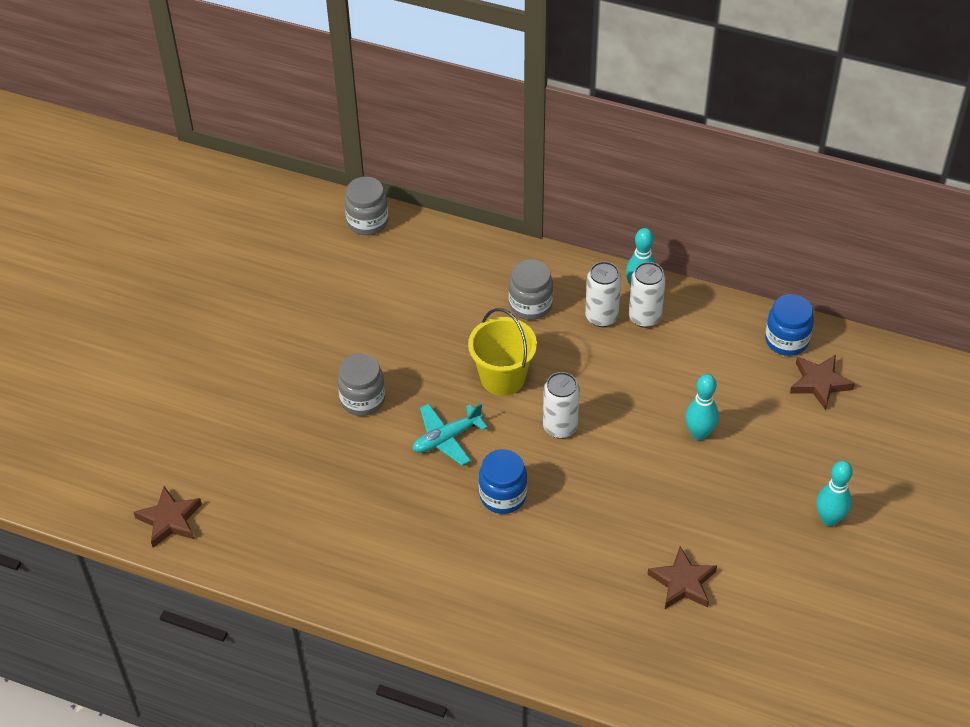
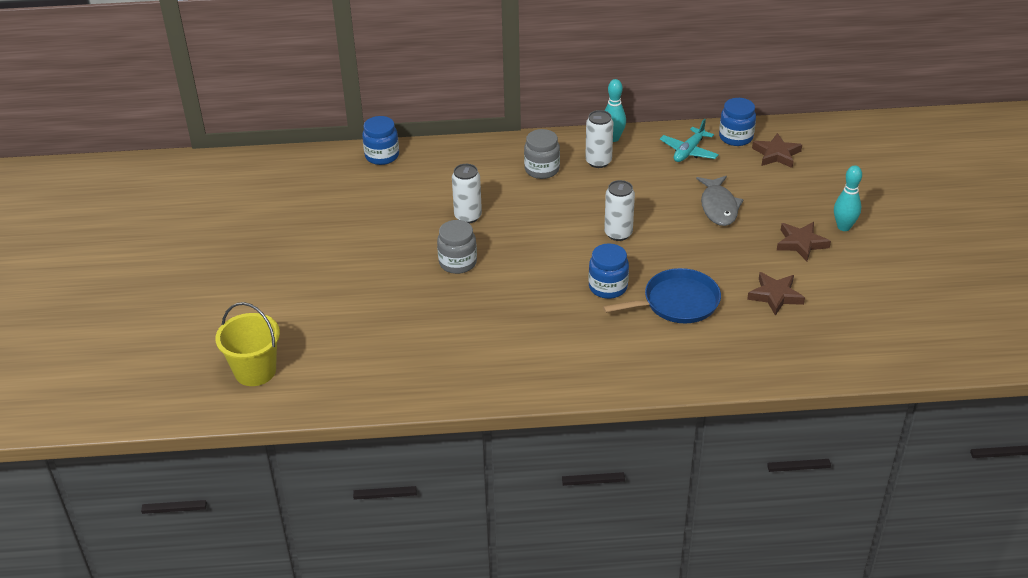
camera: 25 degrees left, 10 degrees down
(170, 520) = (357, 387): brown star -> brown star (801, 243)
(367, 221) = (382, 156): grey jar -> blue jar
(446, 438) = (540, 266): turquoise plane -> turquoise plane (689, 151)
(502, 377) = (554, 217): yellow bucket -> yellow bucket (255, 371)
(566, 547) = (677, 302): none -> blue pan
(644, 317) = (629, 153): white can -> white can (468, 216)
(699, 433) = (718, 207): turquoise bowling pin -> grey fish

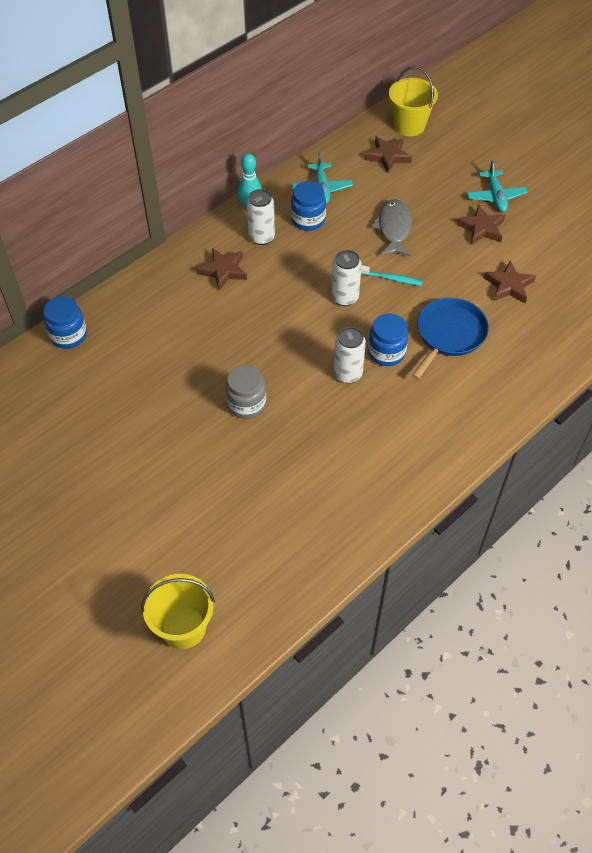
camera: 40 degrees left, 15 degrees up
(468, 216) = (208, 353): white can -> white can (348, 374)
(542, 169) = (223, 271): grey jar -> brown star
(673, 240) = (391, 278): none -> turquoise toothbrush
(718, 207) = (394, 228): grey fish -> grey fish turned 135 degrees counterclockwise
(736, 137) = (344, 156): blue jar -> blue jar (308, 220)
(824, 141) = (409, 125): none -> yellow bucket
(843, 227) = (495, 196): turquoise bowling pin -> turquoise plane

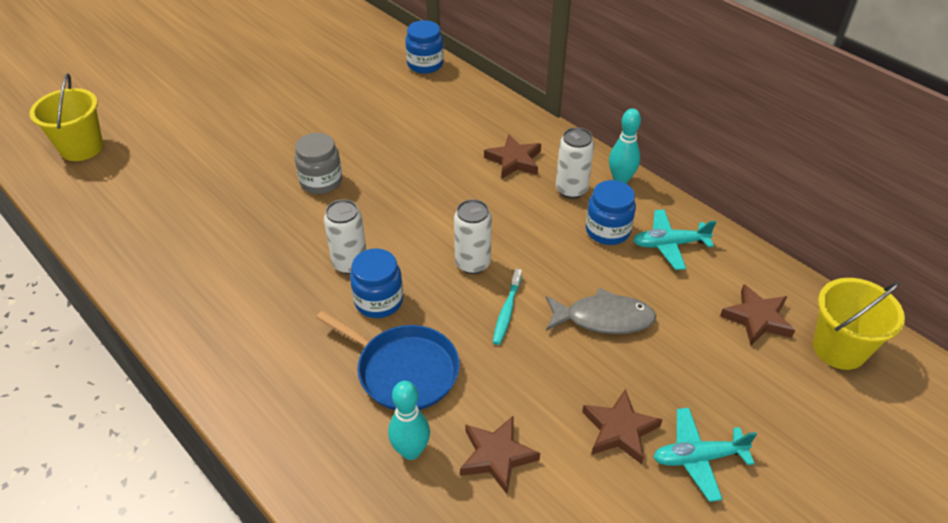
camera: 90 degrees right, 10 degrees down
(512, 328) = (411, 451): none -> turquoise bowling pin

